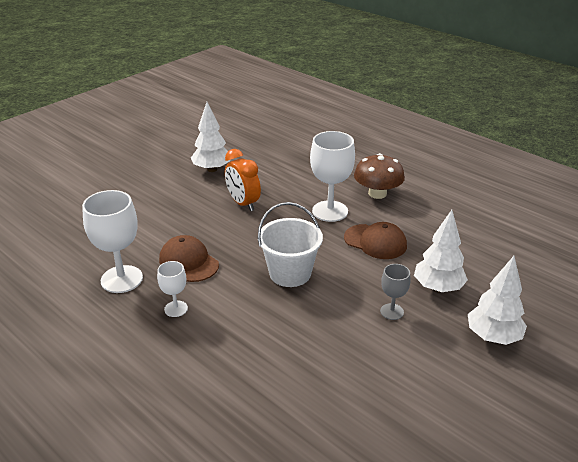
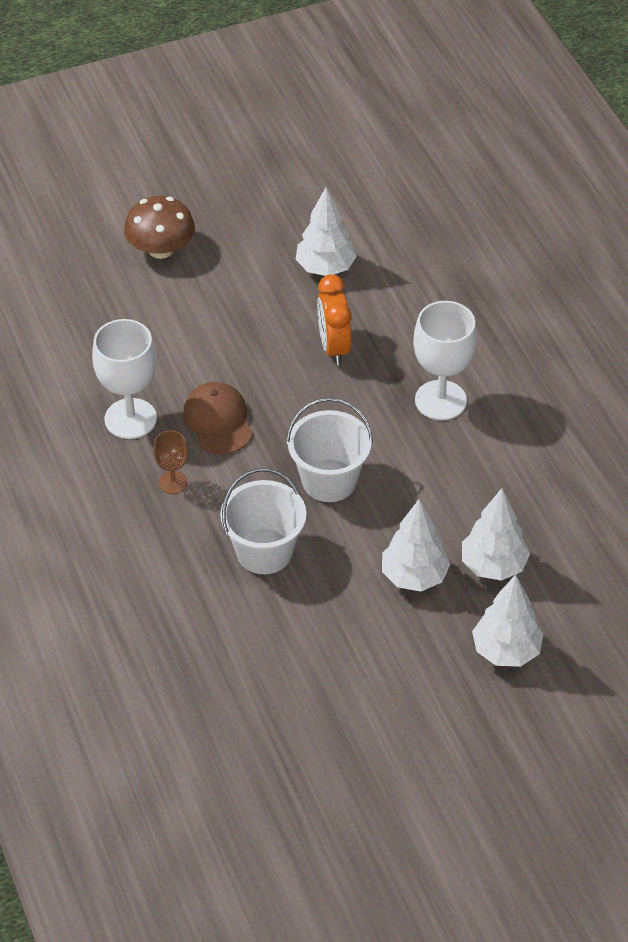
camera: 25 degrees right, 15 degrees up
(176, 309) = (173, 483): white goblet -> brown goblet
(273, 331) = (264, 551): none -> white bucket
(375, 242) = (466, 471): brown cap -> none
(377, 193) = (527, 391): brown mushroom -> brown mushroom (161, 249)
(392, 311) = (414, 576): grey goblet -> white tree

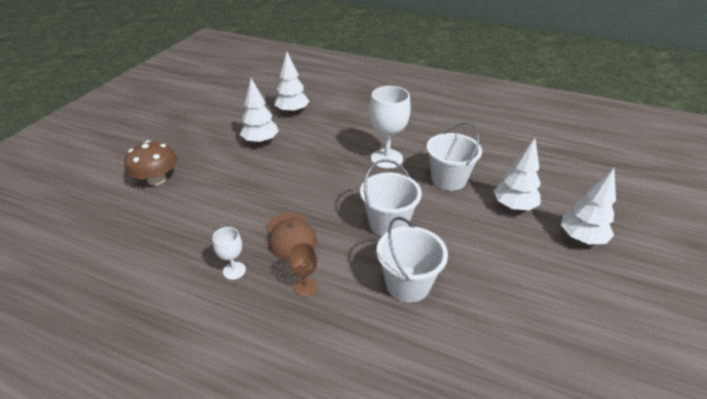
camera: 45 degrees left, 10 degrees down
(130, 419) = (234, 270): white goblet -> white goblet, size x0.53
(218, 421) = (290, 236): brown cap -> brown cap turned 135 degrees counterclockwise
(334, 347) = (308, 168): orange clock -> none
(414, 576) = (493, 237): white tree -> white tree (292, 112)
(472, 480) = (448, 179): none -> white bucket

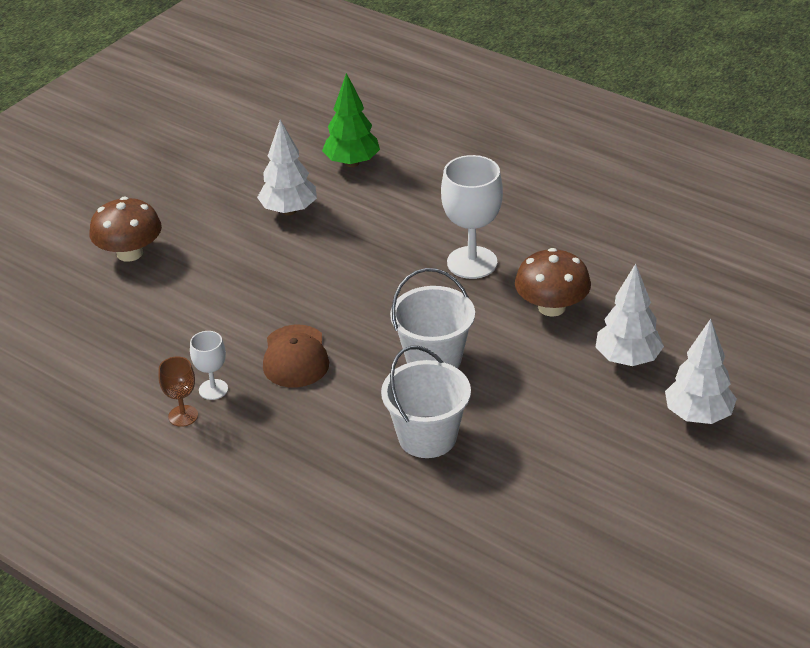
camera: 15 degrees right, 0 degrees up
(292, 112) = (352, 163): white tree -> green tree
(305, 287) = (297, 421): brown goblet -> brown goblet (183, 416)
(448, 179) = (551, 307): white bucket -> brown mushroom

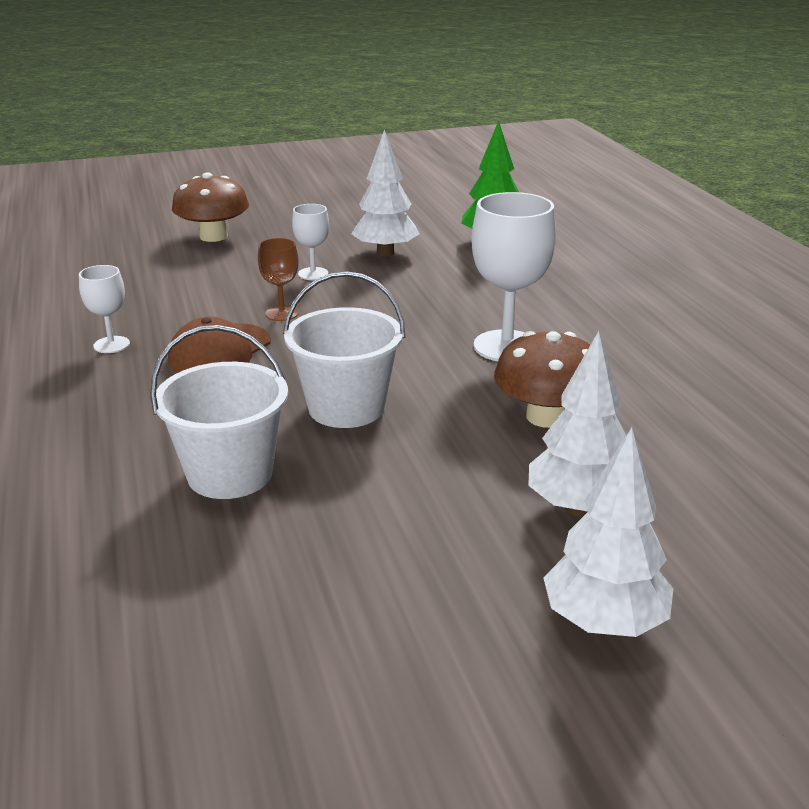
camera: 35 degrees right, 10 degrees down
(183, 416) = (54, 352): brown goblet -> brown goblet (282, 313)
(263, 257) = (313, 274): none -> white goblet

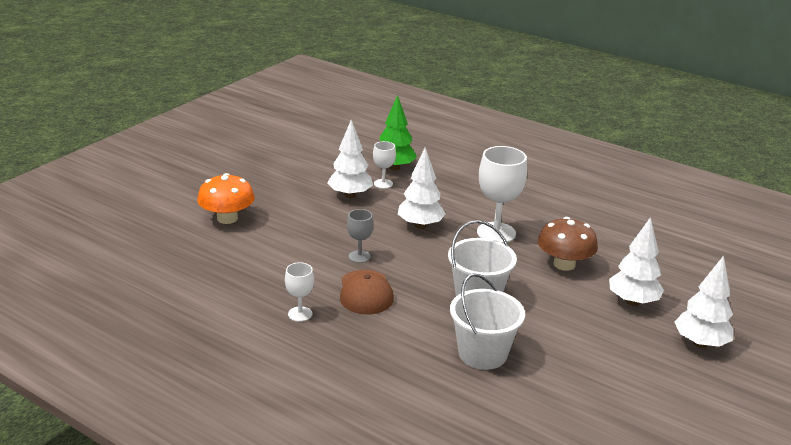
camera: 40 degrees left, 0 degrees up
(213, 236) = (227, 218): brown mushroom -> orange mushroom
(282, 313) = (359, 256): brown goblet -> grey goblet
(313, 274) = (333, 224): white goblet -> white goblet (383, 184)
(416, 306) = (420, 225): none -> white tree

